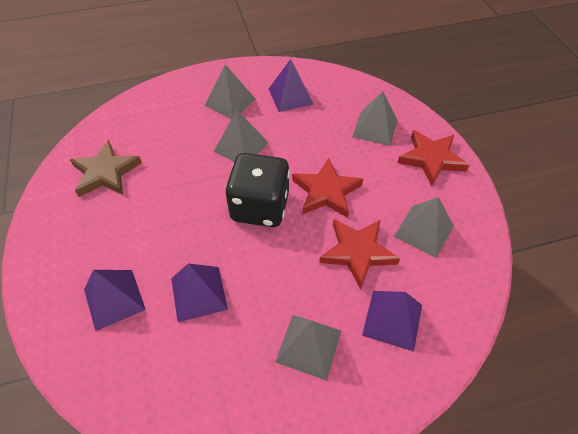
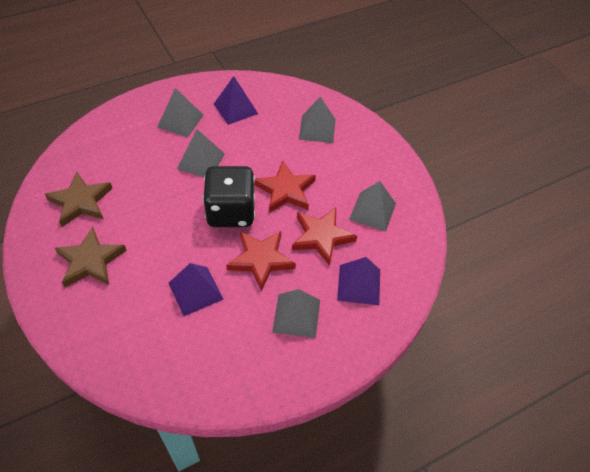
camera: 15 degrees left, 0 degrees up
(96, 239) = (90, 261): none -> brown star
(114, 299) = (123, 307): purple pyramid -> none
(431, 159) = (369, 150): red star -> red star (261, 260)

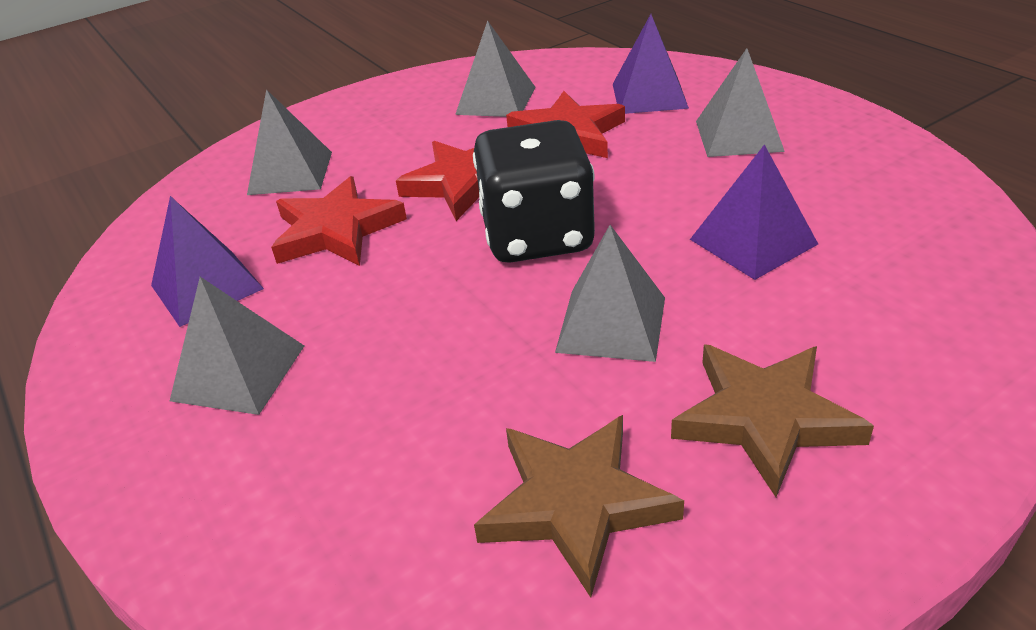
camera: 90 degrees left, 15 degrees down
(201, 161) = (390, 306): grey pyramid -> grey pyramid (611, 324)
(261, 260) = (643, 184): red star -> red star (336, 230)

